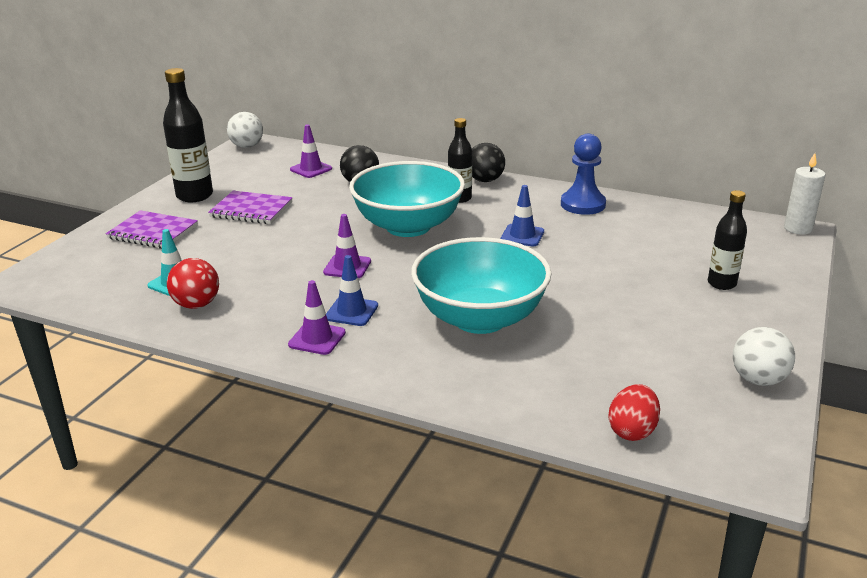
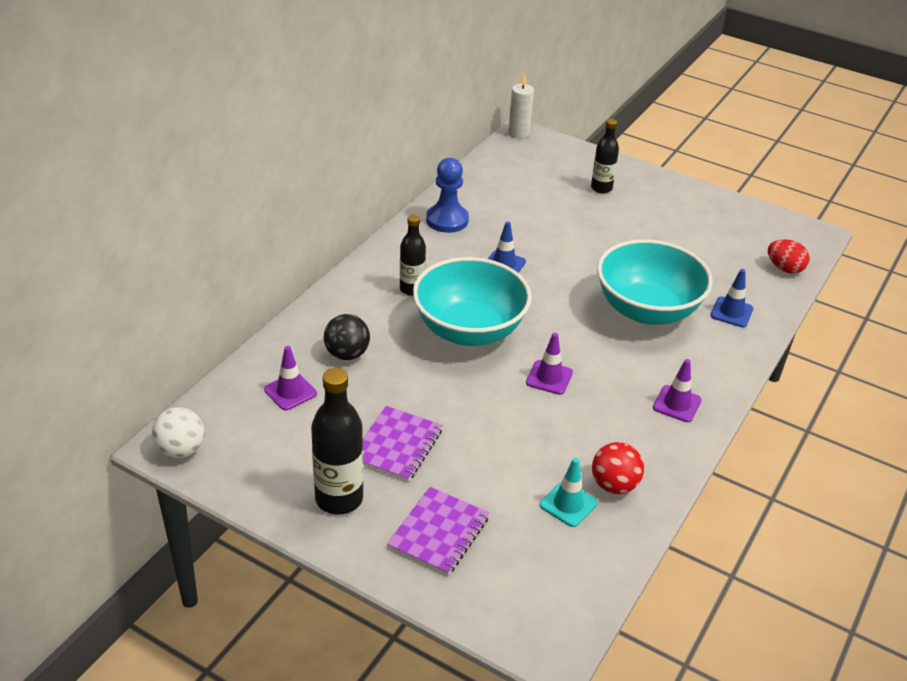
camera: 85 degrees left, 10 degrees up
(351, 312) = (633, 380): blue traffic cone -> blue traffic cone (731, 312)
(485, 180) = (371, 266): black ball -> none
(758, 380) = (725, 208): white ball -> none

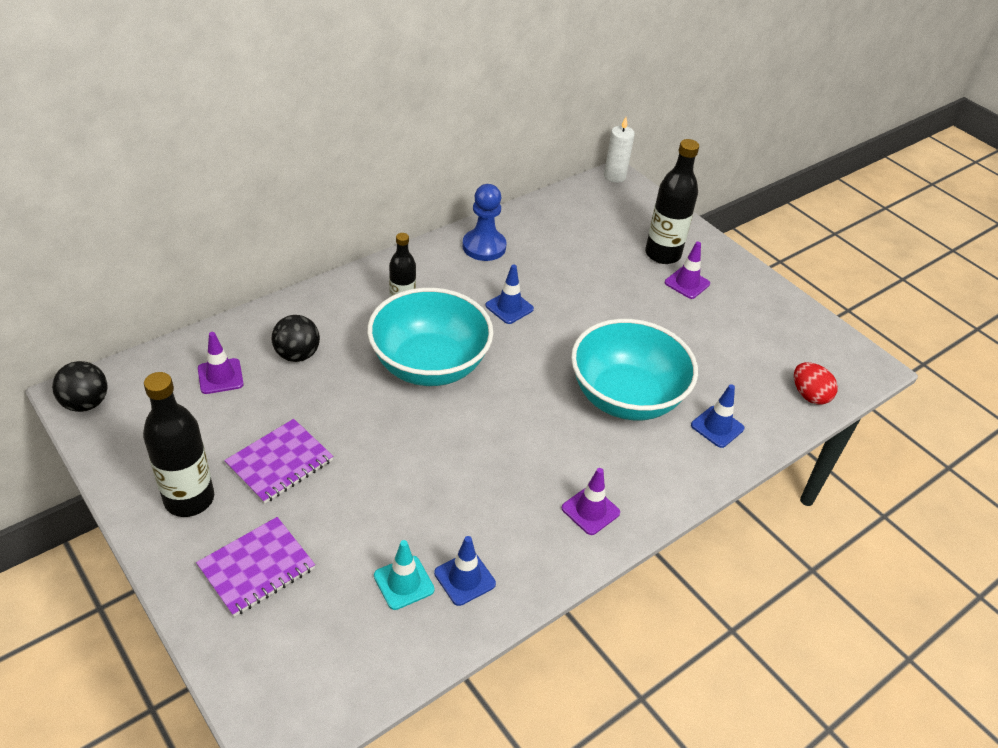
camera: 20 degrees right, 5 degrees up
(180, 450) = (86, 403): white ball -> black ball
(549, 377) = (475, 439): purple traffic cone -> purple traffic cone (687, 283)
(601, 188) = (662, 254): black bottle -> black bottle, size x1.57
(614, 485) = (464, 578): red ball -> blue traffic cone

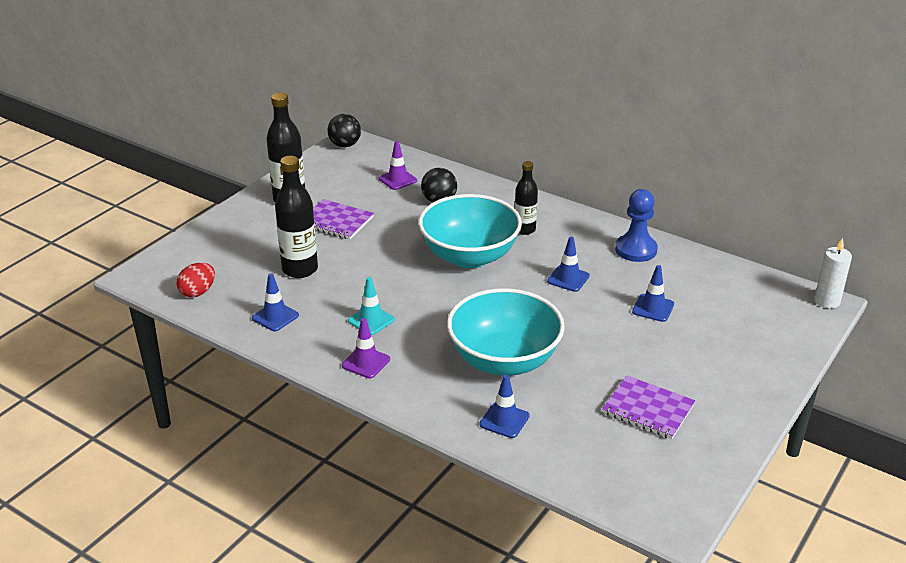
camera: 75 degrees right, 10 degrees down
(257, 568) = (249, 237): purple notebook -> purple notebook (648, 409)
(404, 582) = (261, 293): turquoise traffic cone -> turquoise traffic cone (371, 320)
(582, 271) = (653, 308): none -> blue traffic cone
(662, 254) = (727, 352): black bottle -> black bottle (300, 269)
(687, 283) = (696, 374): purple traffic cone -> none
(809, 395) = (592, 479): red egg -> red egg (198, 292)

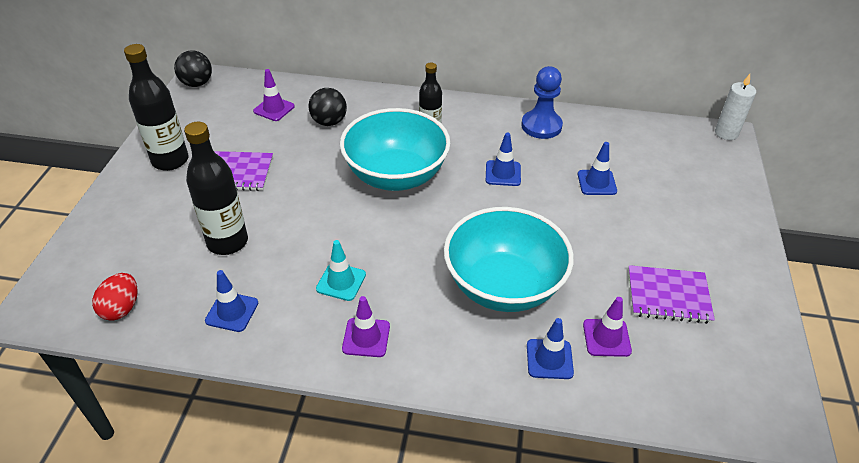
camera: 25 degrees left, 10 degrees up
(565, 421) = (606, 338): none -> purple traffic cone

